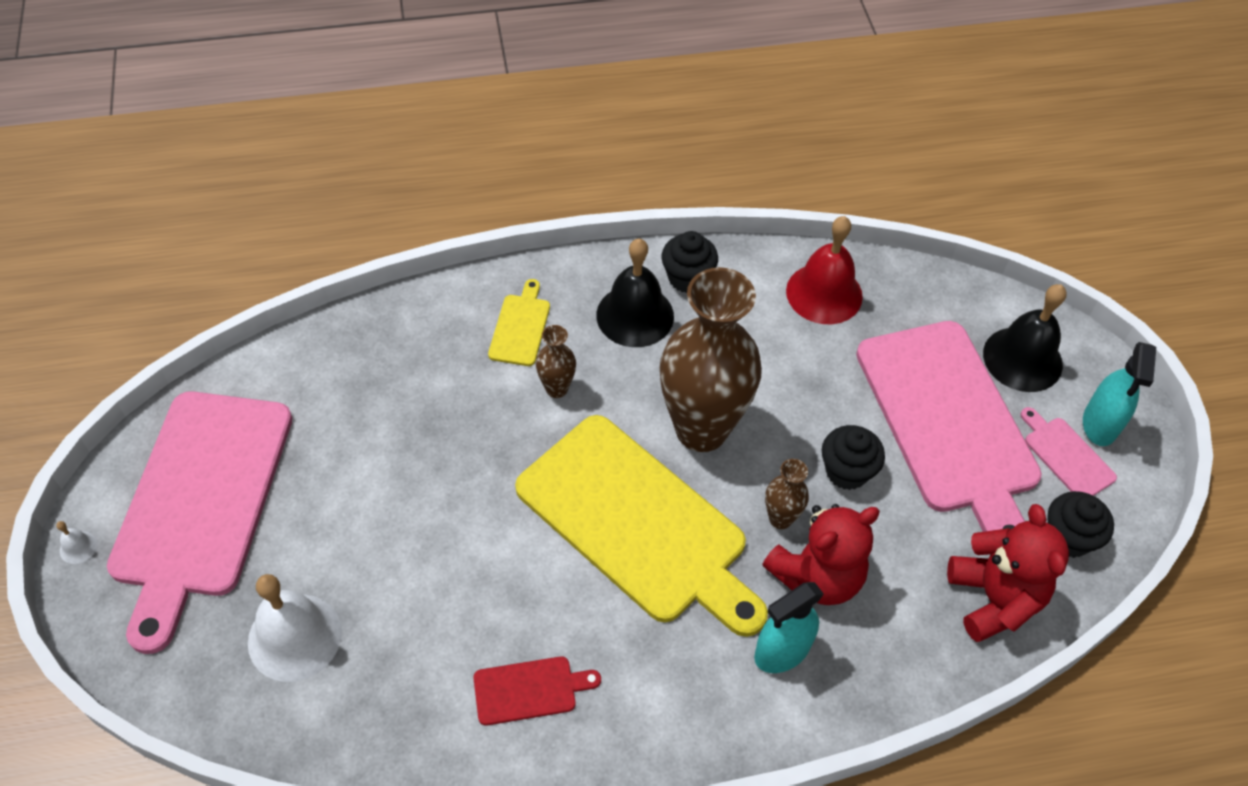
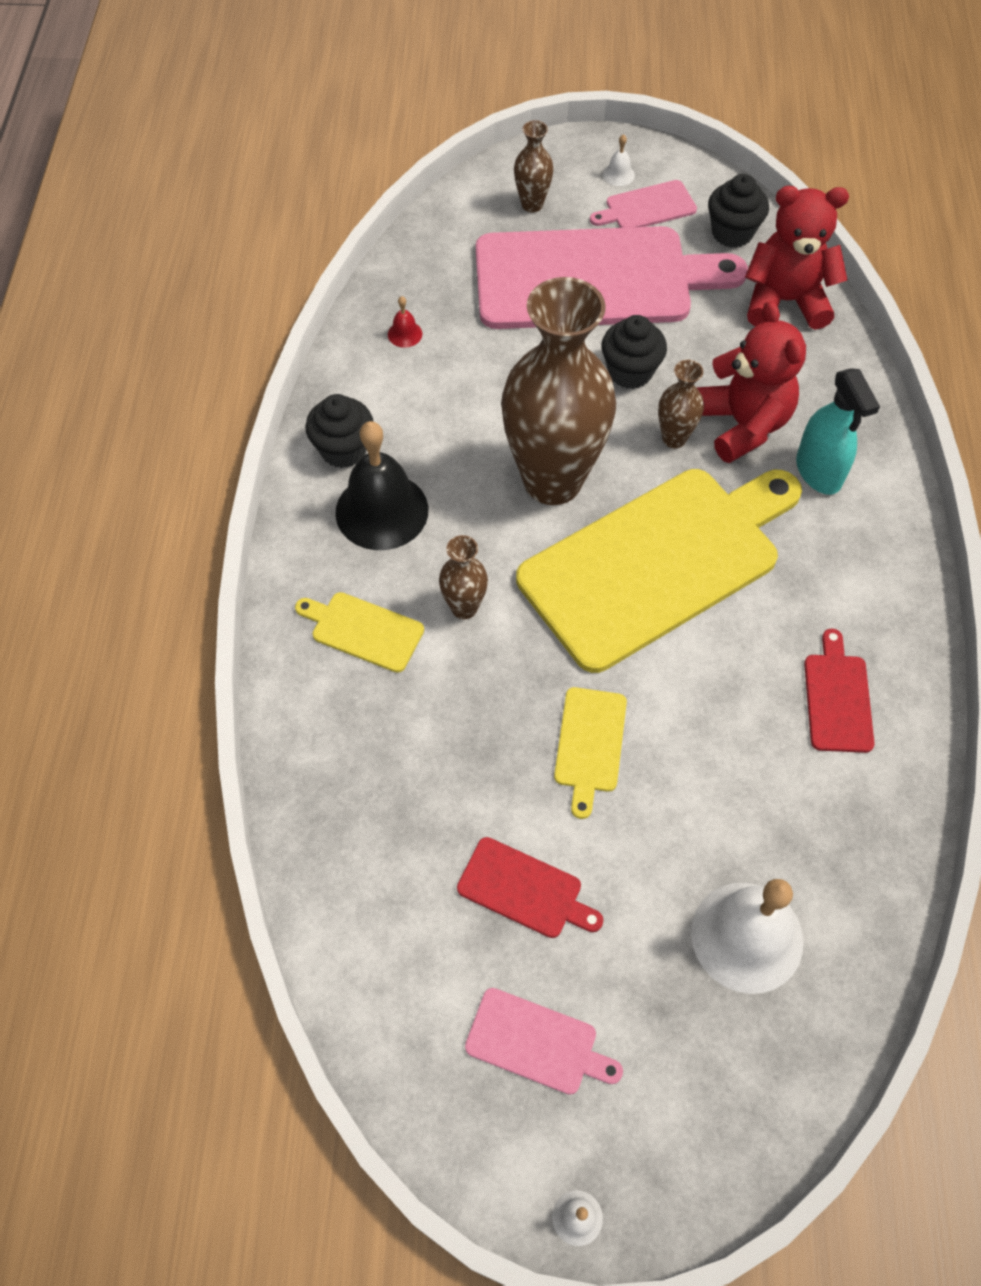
camera: 75 degrees left, 5 degrees up
(201, 501) = (537, 1043): pink cutting board -> pink cutting board, size x0.41
(318, 473) = (524, 889): none -> red cutting board
(448, 498) = (590, 744): none -> yellow cutting board
(824, 293) = (405, 334): red bell -> red bell, size x0.41
(1022, 359) = (532, 204): black bell -> brown vase
(1100, 424) = (618, 174): turquoise spray bottle -> white bell

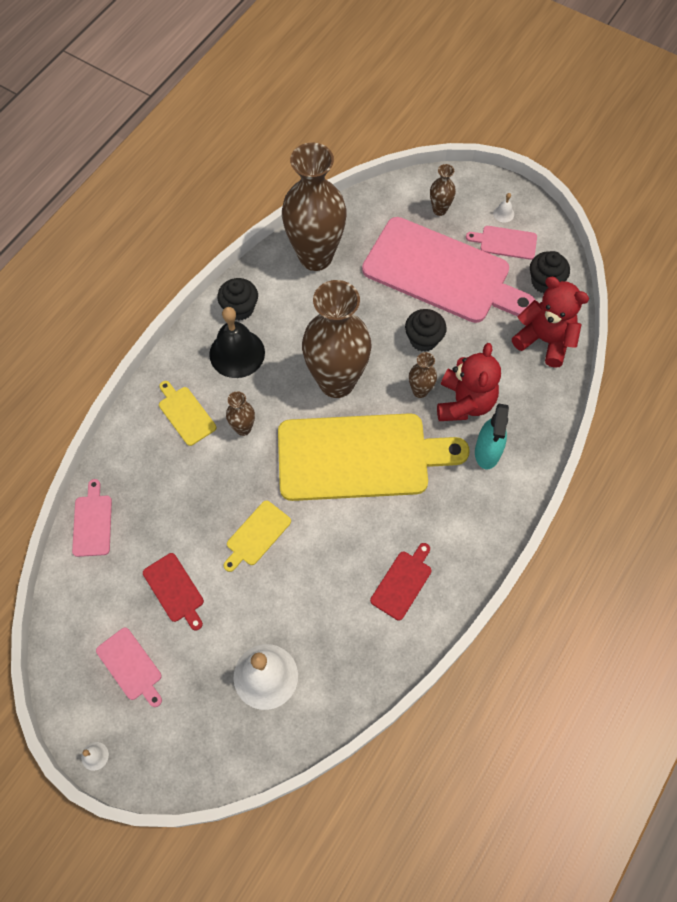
camera: 30 degrees right, 5 degrees up
(326, 862) = (92, 522): none -> pink cutting board
(405, 334) = (315, 257): red bell -> brown vase

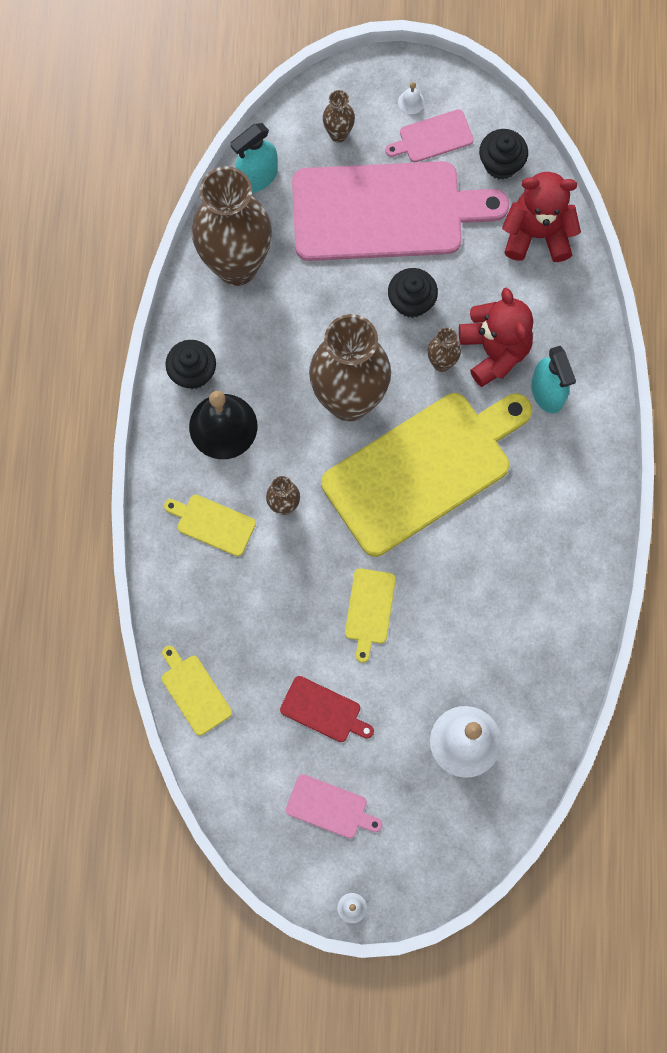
camera: 30 degrees left, 10 degrees up
(92, 522) = (194, 692): pink cutting board -> yellow cutting board
(366, 210) = (257, 177): none -> turquoise spray bottle
(402, 582) = (541, 575): red cutting board -> none

